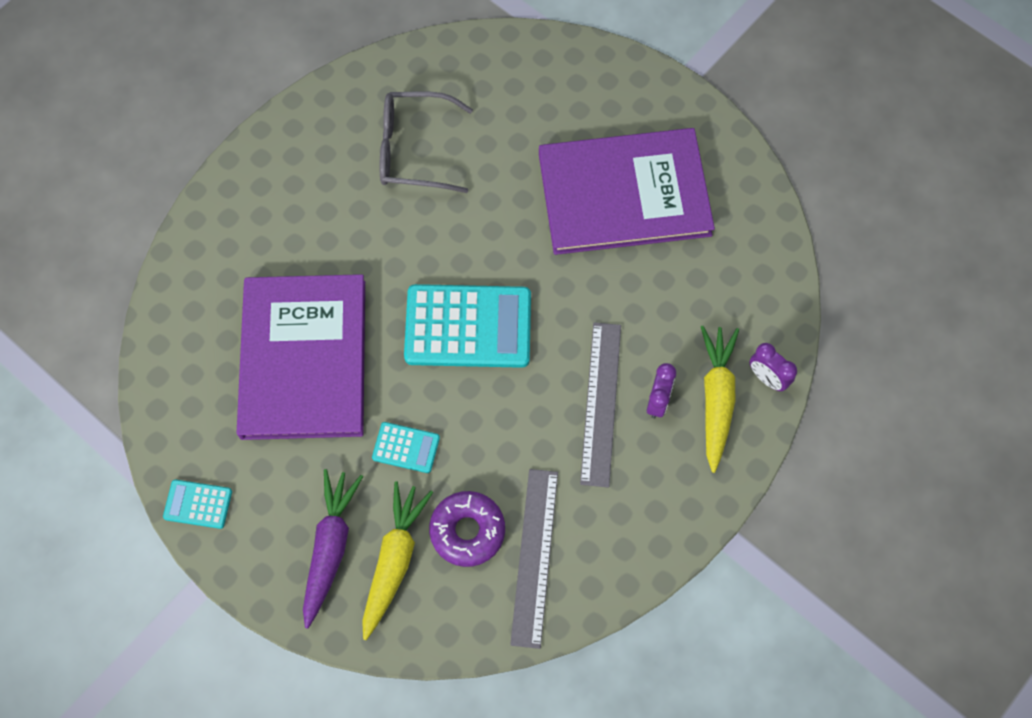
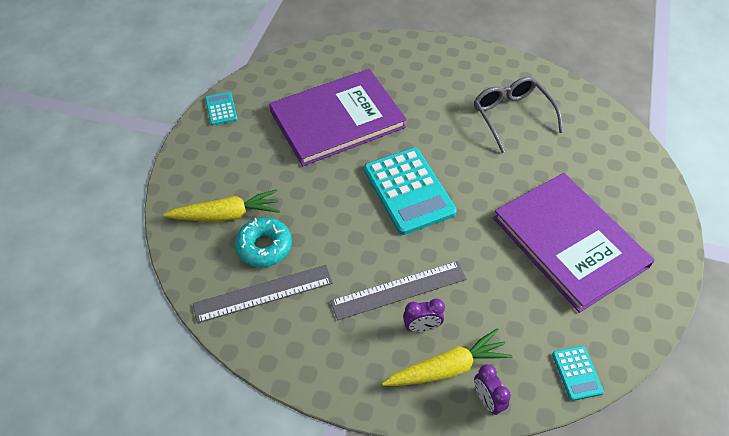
camera: 65 degrees right, 15 degrees down
(330, 547) = (221, 179): purple carrot -> none
(406, 447) = (306, 191): turquoise calculator -> turquoise calculator (577, 373)
(467, 531) = (264, 247): purple donut -> turquoise donut
(767, 378) = (487, 400): purple clock -> purple clock turned 45 degrees counterclockwise

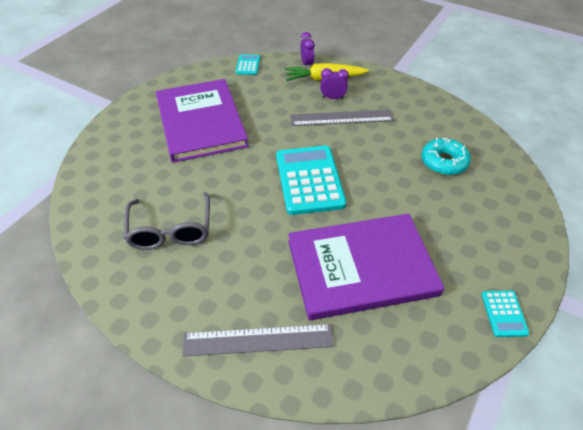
camera: 165 degrees left, 5 degrees down
(226, 215) = (480, 192): yellow carrot -> none
(263, 293) = (443, 133): grey ruler -> grey ruler (258, 340)

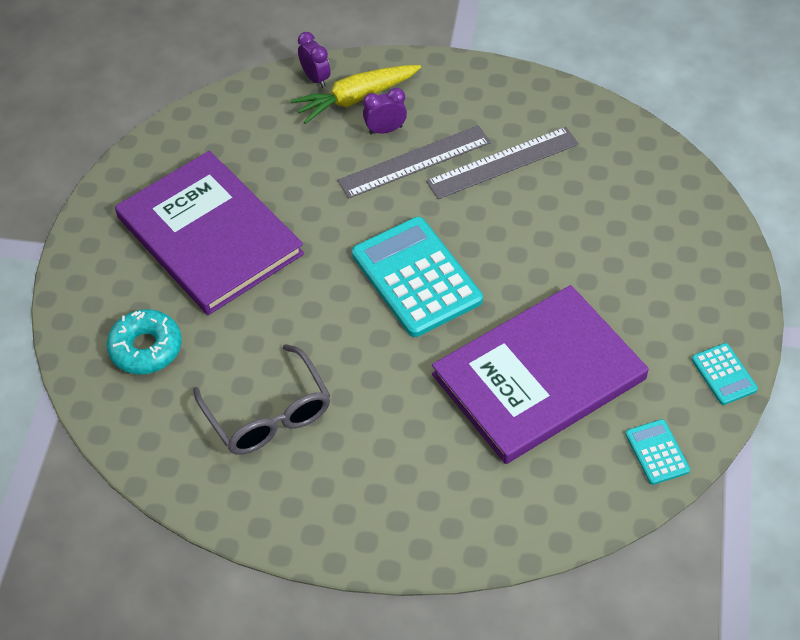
camera: 20 degrees left, 5 degrees up
(248, 65) = (223, 108): turquoise calculator -> turquoise calculator (657, 452)
(258, 340) = (457, 508): grey ruler -> grey ruler (503, 163)
(444, 162) = (584, 189): turquoise donut -> turquoise donut (146, 348)

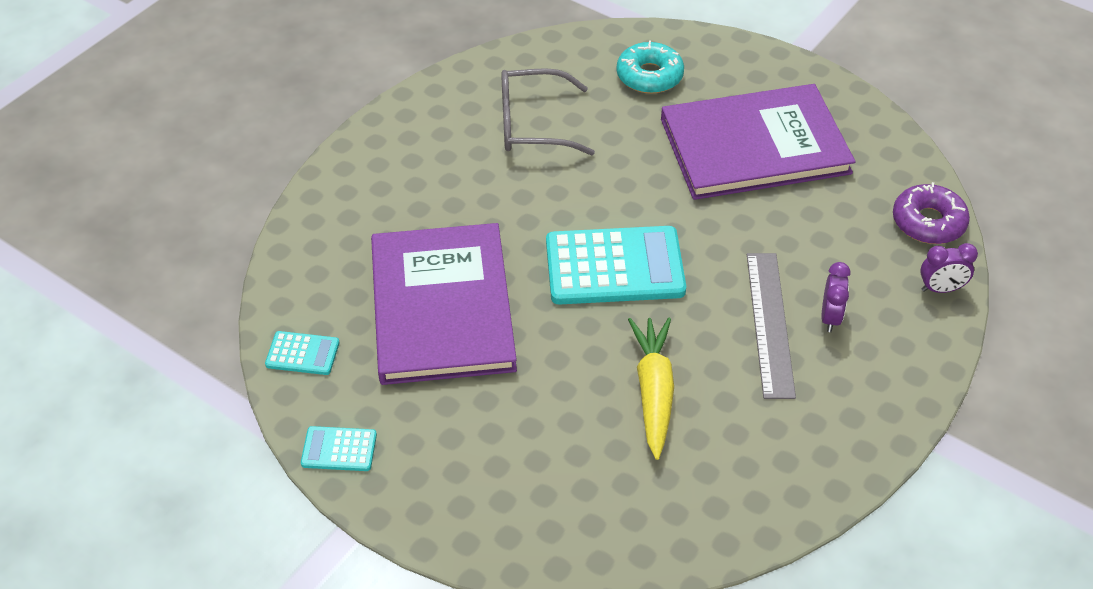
camera: 115 degrees right, 5 degrees down
(244, 102) = (928, 222): none -> purple donut
(356, 99) = (892, 310): yellow carrot -> yellow carrot (653, 391)
(503, 163) = (727, 397): grey ruler -> none

